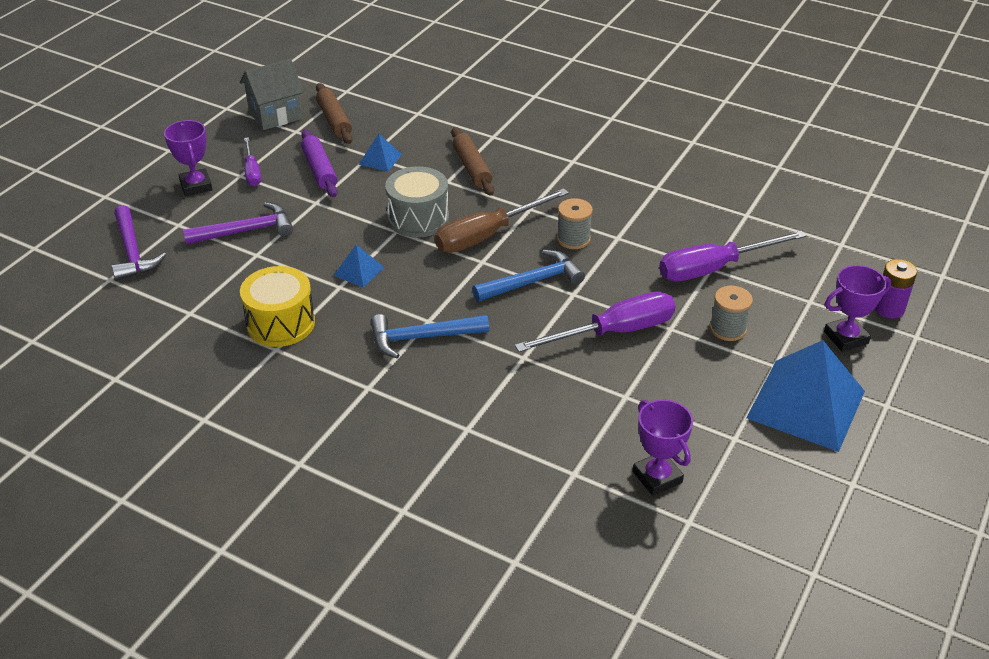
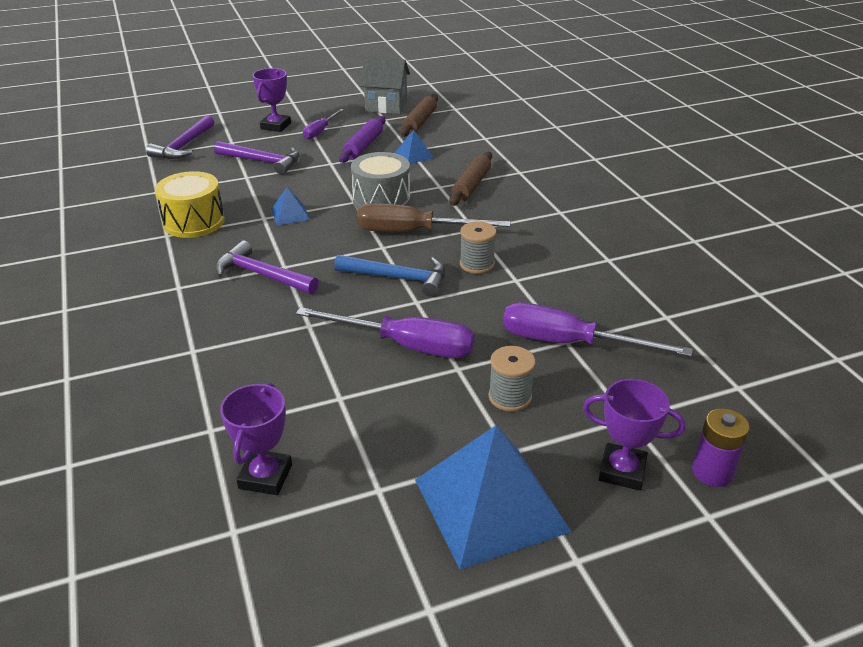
camera: 40 degrees right, 5 degrees down
(422, 337) = (262, 275): blue hammer -> purple hammer

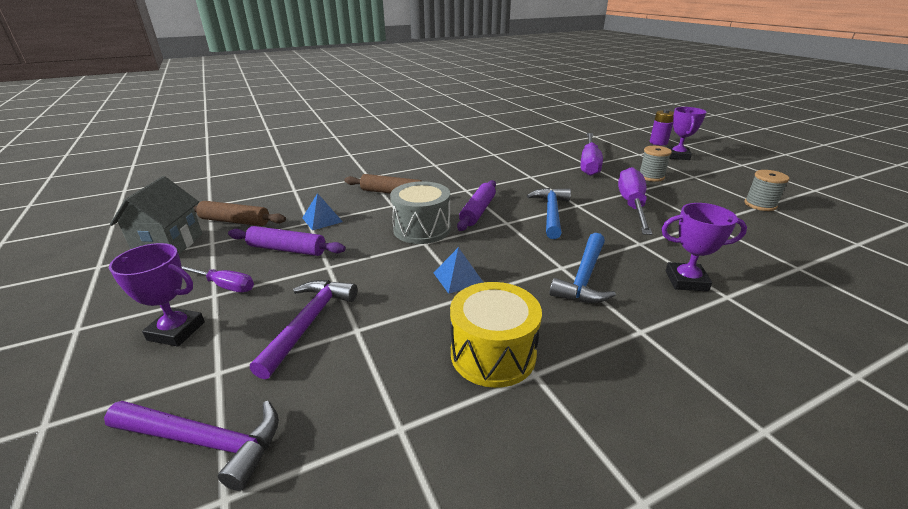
camera: 95 degrees left, 5 degrees down
(262, 275) = (584, 277): purple hammer -> blue hammer
(265, 476) = (806, 239): purple trophy -> purple trophy (686, 281)
(414, 232) = (478, 211): brown screwdriver -> purple rolling pin
(477, 264) = (517, 187): grey spool -> grey spool (760, 205)
(490, 504) = (735, 179): blue pyramid -> none

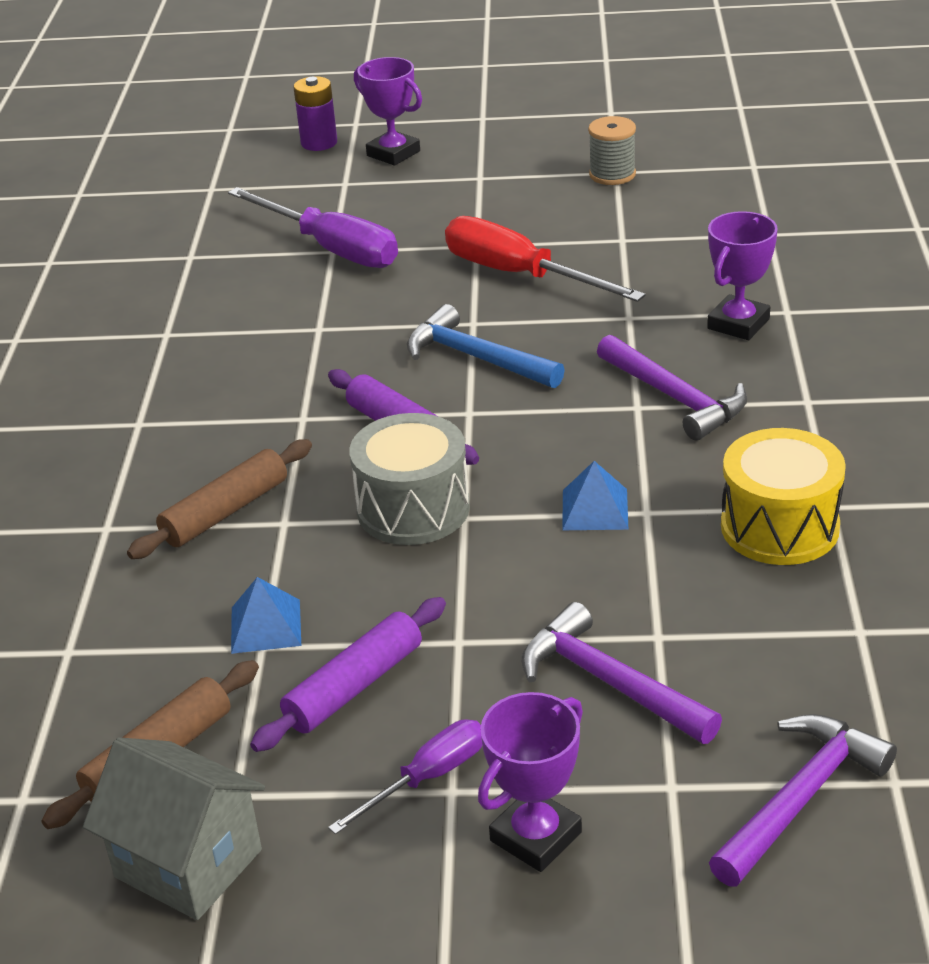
camera: 60 degrees left, 5 degrees up
(584, 277) = (674, 398): blue hammer -> purple hammer
(632, 205) = (520, 275): purple screwdriver -> red screwdriver
(651, 177) = (443, 214): grey spool -> none

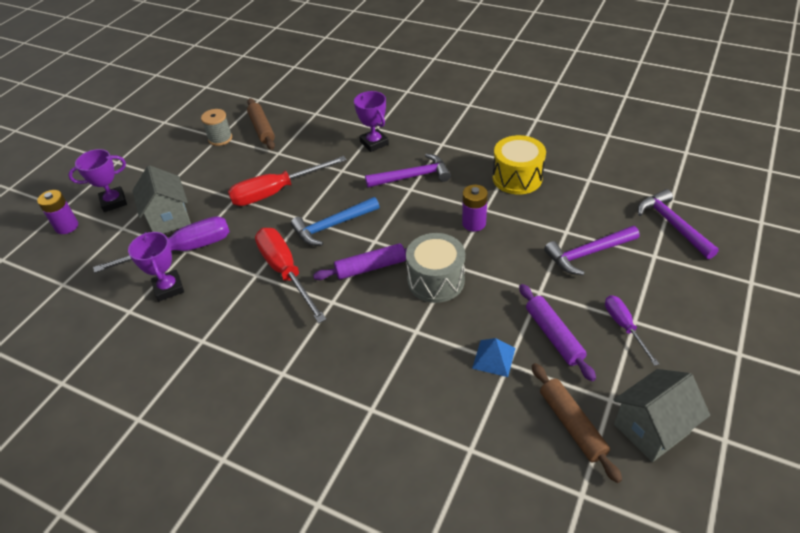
camera: 65 degrees left, 10 degrees up
(225, 512) = (392, 352): brown rolling pin -> brown rolling pin (262, 129)
(340, 353) = (286, 272): none -> red screwdriver
(389, 210) = (169, 218): none -> grey house
(536, 836) = (670, 302): purple trophy -> purple trophy (168, 288)
(595, 509) = (474, 223): blue pyramid -> purple battery

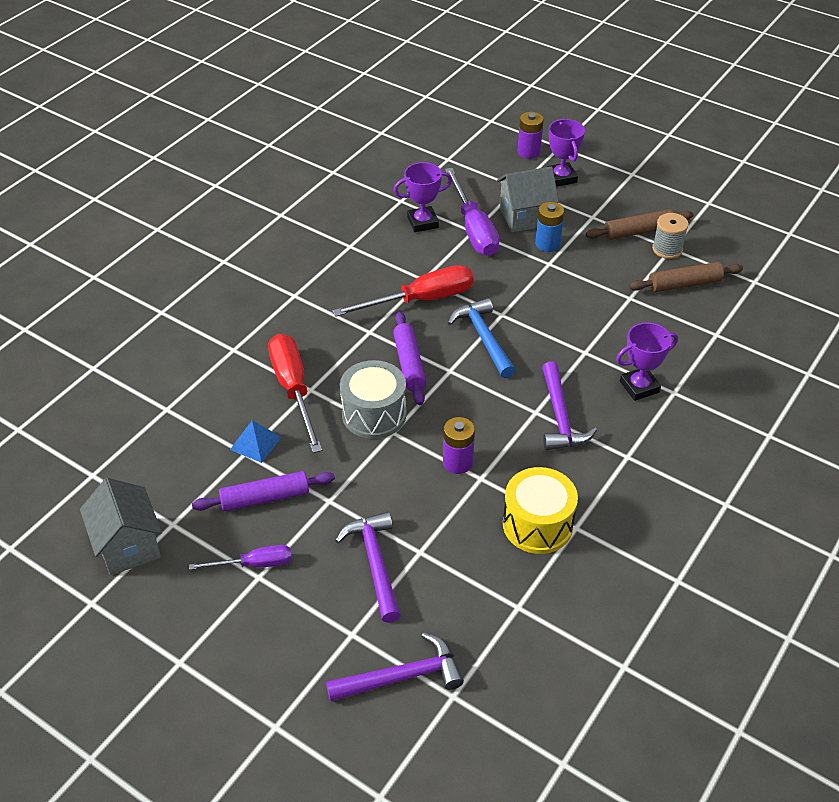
camera: 95 degrees right, 0 degrees up
(209, 201) = (547, 244): none -> blue battery
(276, 192) = (553, 295): red screwdriver -> red screwdriver (294, 390)
(572, 424) = (159, 486): brown rolling pin -> brown rolling pin (638, 232)

